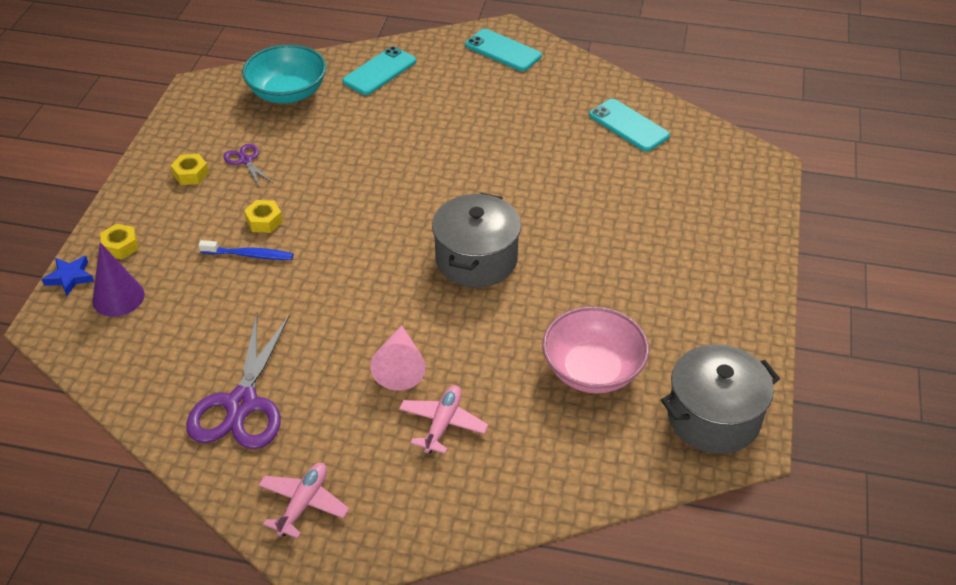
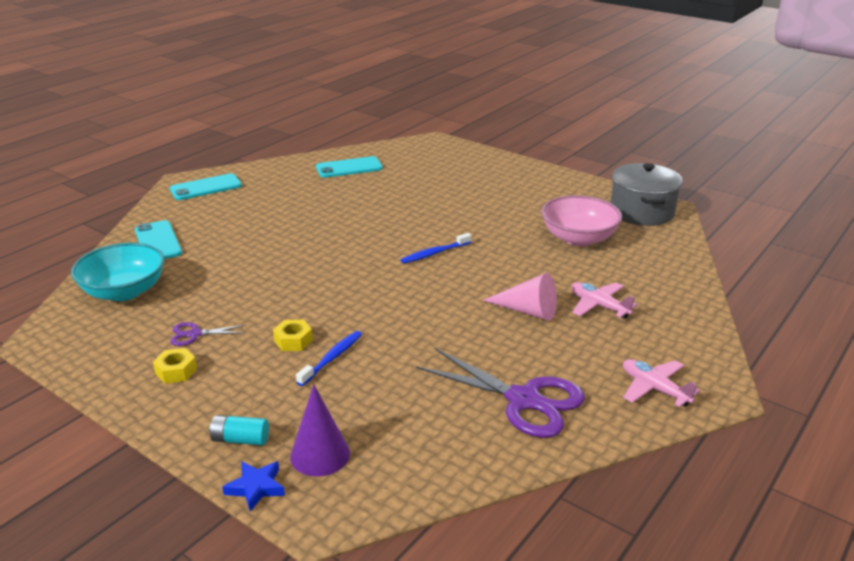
camera: 65 degrees left, 15 degrees down
(120, 246) = (240, 439): yellow nut -> turquoise battery
(476, 259) = (435, 253): grey pot -> blue toothbrush

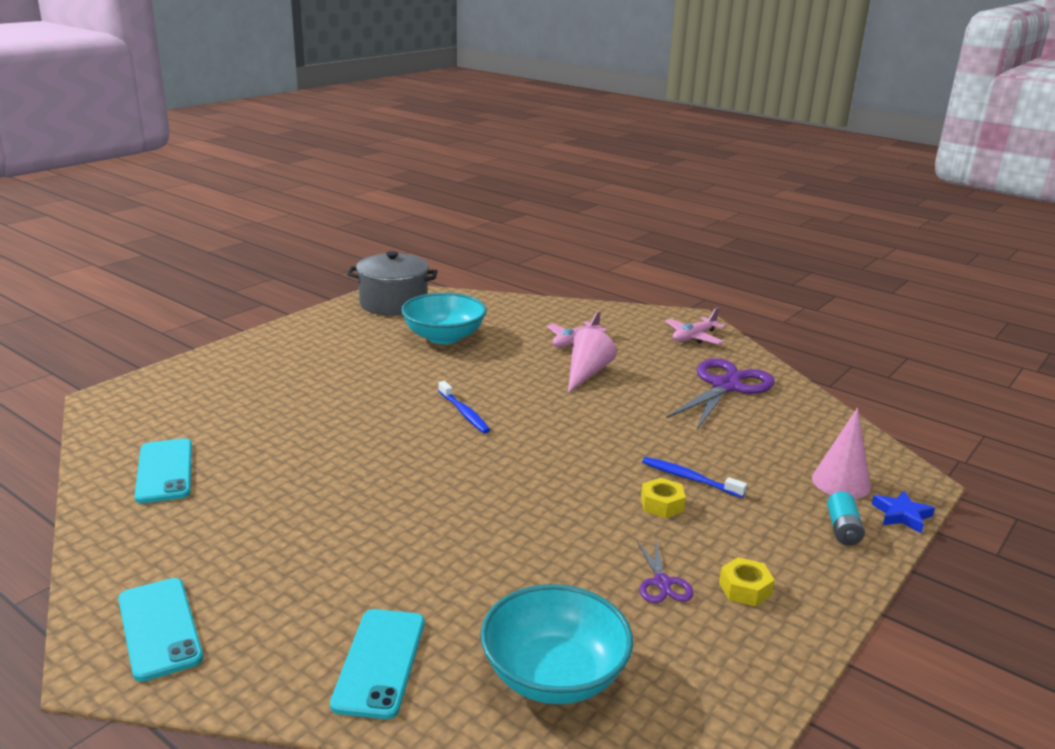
camera: 90 degrees left, 5 degrees down
(158, 241) = (380, 662): turquoise phone -> turquoise phone turned 60 degrees counterclockwise
(320, 454) = (841, 482): purple cone -> pink cone
(578, 238) = (444, 337): pink bowl -> turquoise bowl

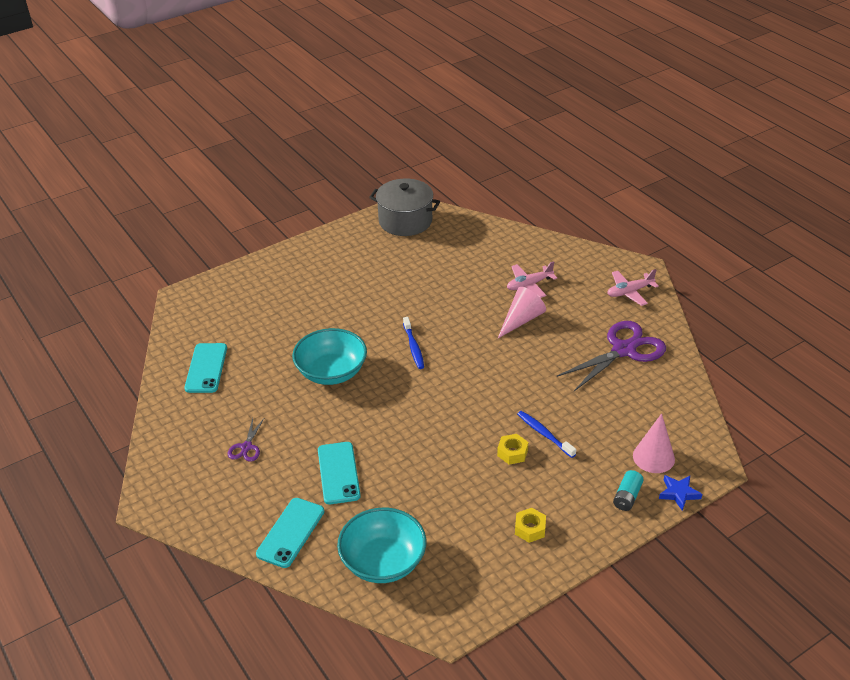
camera: 20 degrees right, 15 degrees up
(160, 628) = (181, 485): turquoise phone -> turquoise phone (338, 473)
(444, 337) = (430, 265): turquoise bowl -> turquoise bowl (331, 372)
(662, 583) = (479, 514): purple scissors -> purple scissors (246, 447)

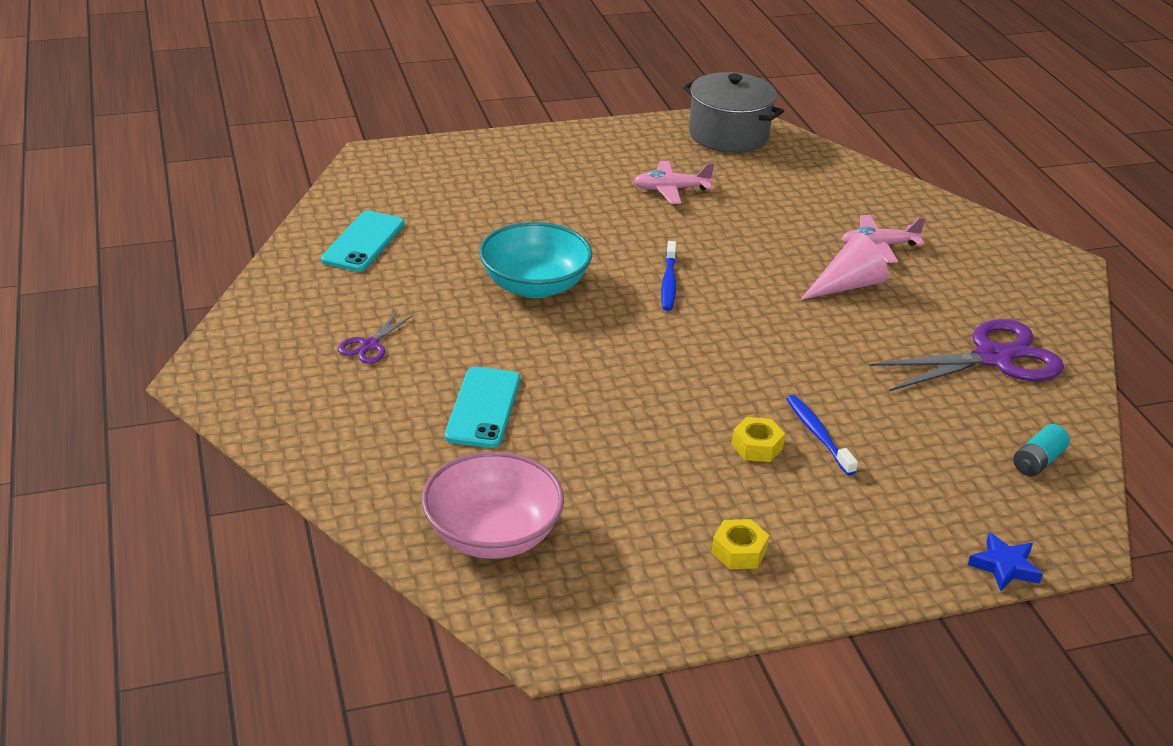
camera: 15 degrees right, 5 degrees down
(291, 532) = (377, 463): turquoise phone -> none
(383, 562) = (493, 535): turquoise bowl -> pink bowl
(627, 497) = (916, 549): turquoise battery -> turquoise battery (1038, 461)
(629, 292) = (1034, 288): pink plane -> pink plane (671, 189)
(653, 457) = (982, 507): pink cone -> none

